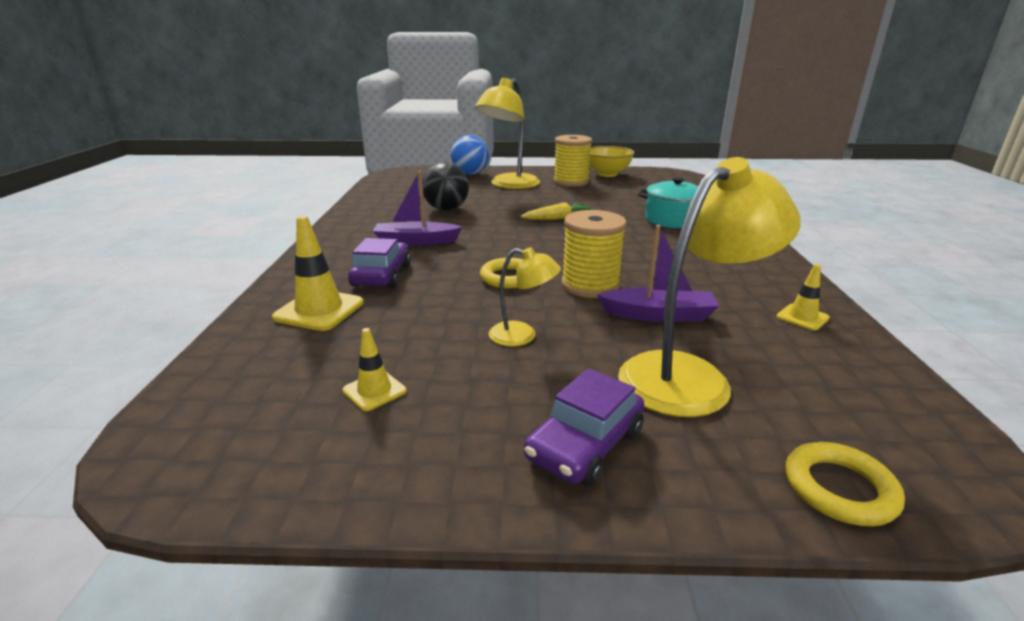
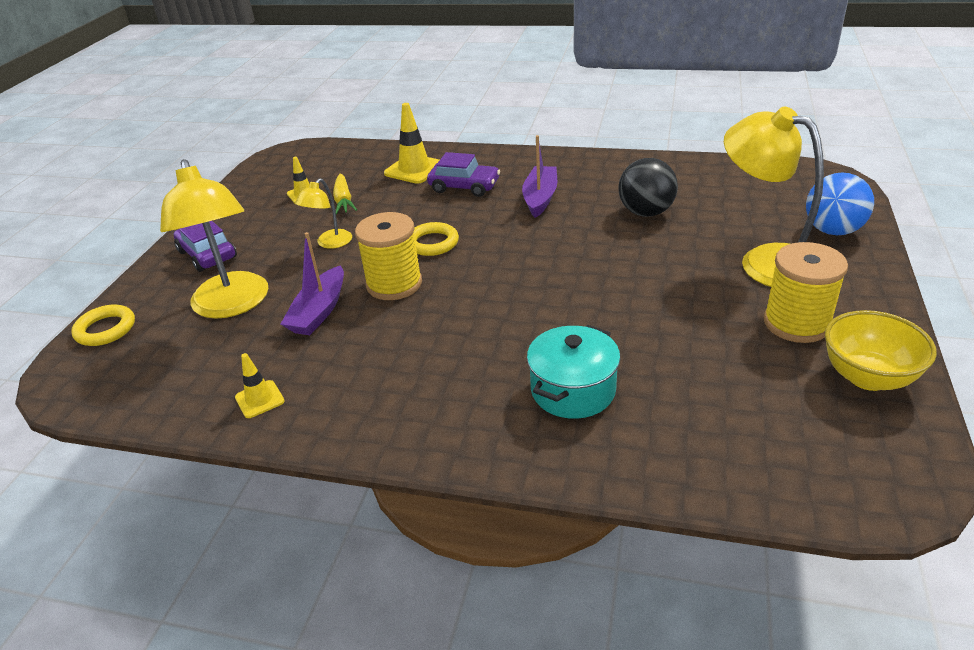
camera: 105 degrees right, 10 degrees up
(557, 218) = (598, 287): yellow carrot -> yellow carrot (343, 200)

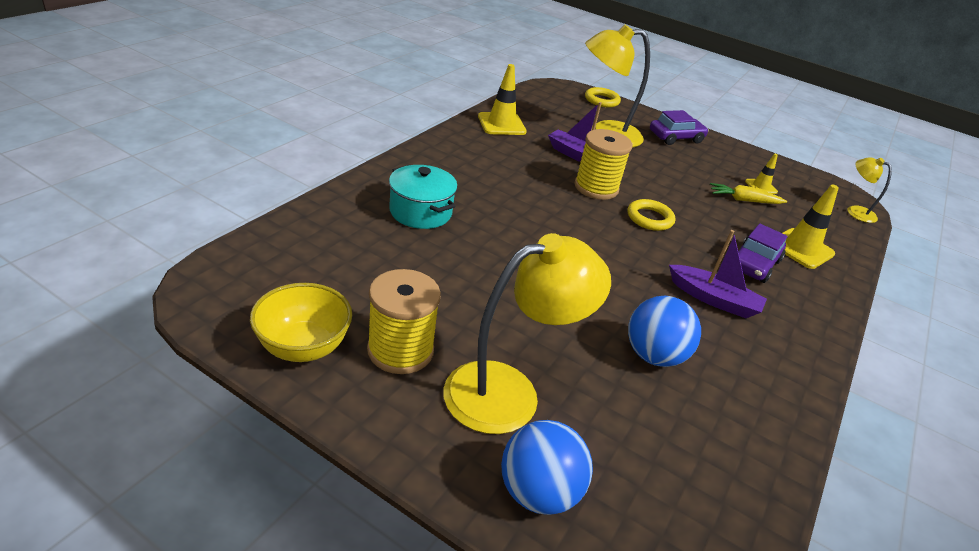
camera: 100 degrees right, 0 degrees up
(259, 399) = (501, 124): yellow traffic cone -> yellow traffic cone, size x1.74
(330, 243) = (670, 179): yellow lamp -> yellow lamp (855, 211)
(646, 212) = (653, 355): black ball -> blue ball

